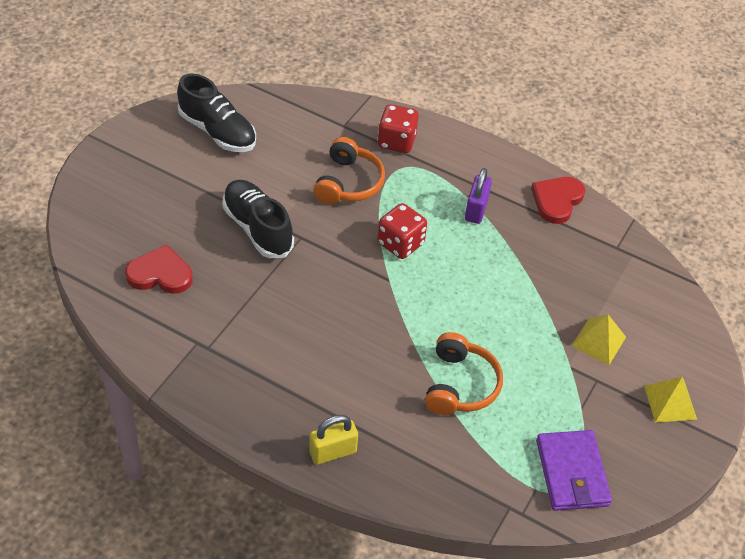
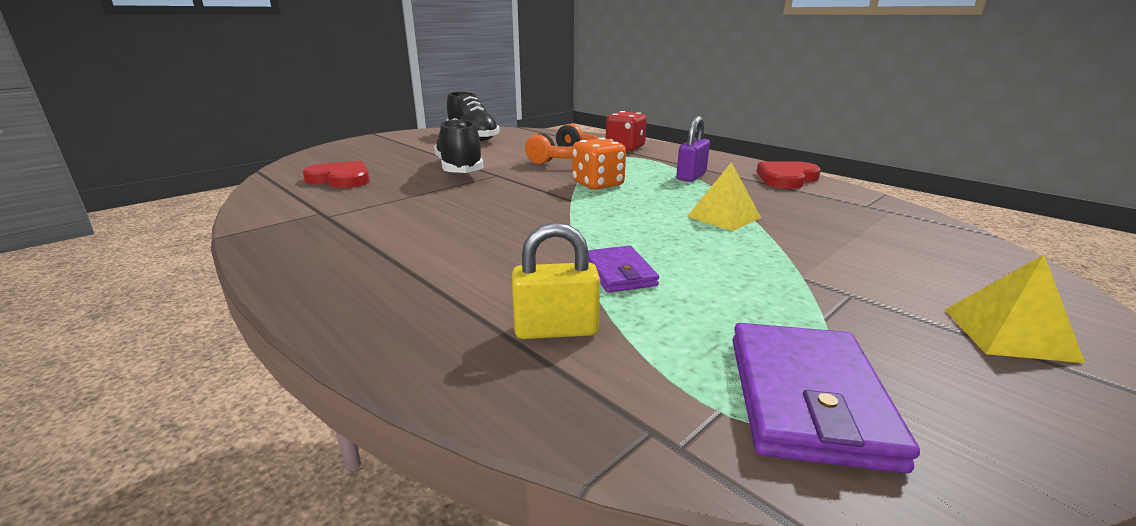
camera: 20 degrees right, 25 degrees down
(333, 452) = (376, 307): yellow padlock -> yellow padlock (556, 330)
(400, 244) = (598, 184): red dice -> orange dice
(460, 385) = (619, 273): orange headphones -> purple wallet
(598, 341) = (849, 262): yellow pyramid -> yellow pyramid (723, 217)

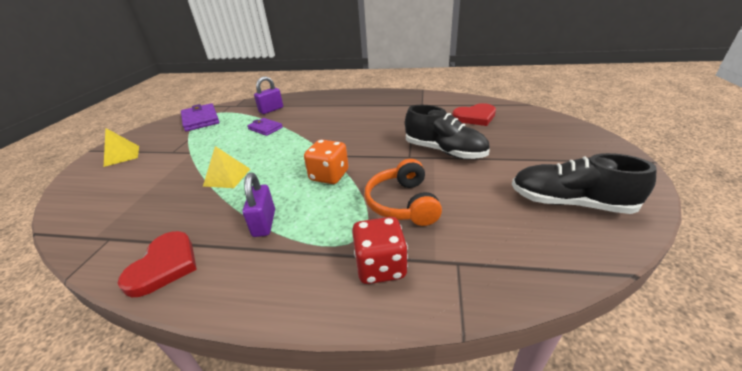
camera: 145 degrees right, 10 degrees up
(556, 330) = (271, 110): yellow padlock -> purple padlock

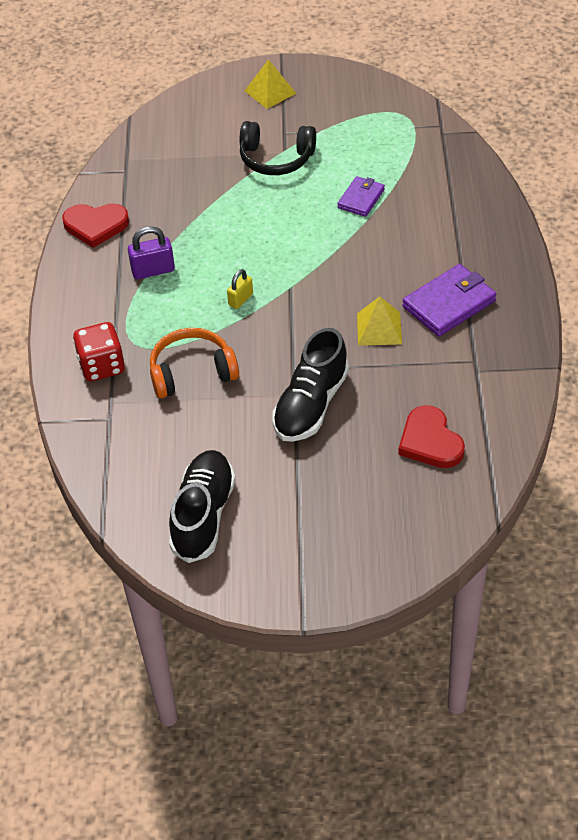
camera: 80 degrees right, 15 degrees up
(194, 156) = (276, 158): none -> black headphones
(201, 119) = (383, 115): purple wallet -> purple wallet (449, 304)
(227, 177) = (231, 210): yellow pyramid -> yellow pyramid (379, 328)
(271, 110) = (429, 182): purple padlock -> none
(329, 176) = (240, 299): orange dice -> yellow padlock

